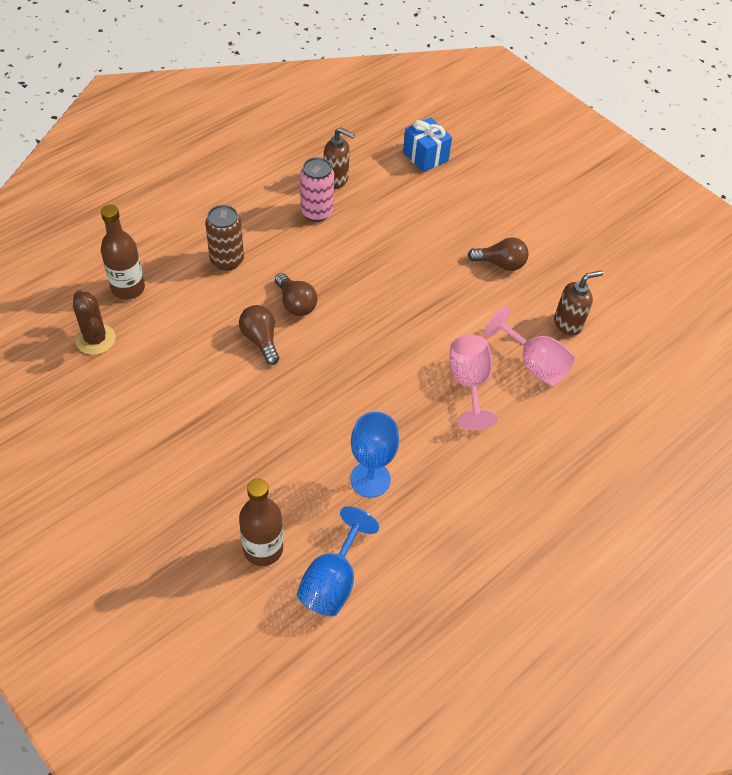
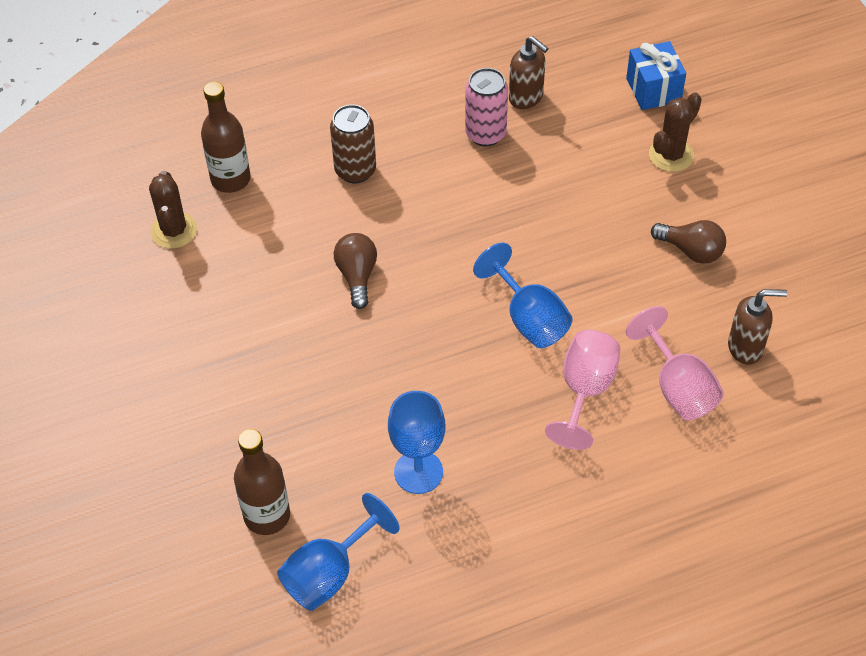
camera: 25 degrees right, 0 degrees up
(295, 303) = (415, 242): brown light bulb -> none
(405, 340) = (529, 318): none -> blue goblet
(457, 199) = (671, 155): none -> brown cactus

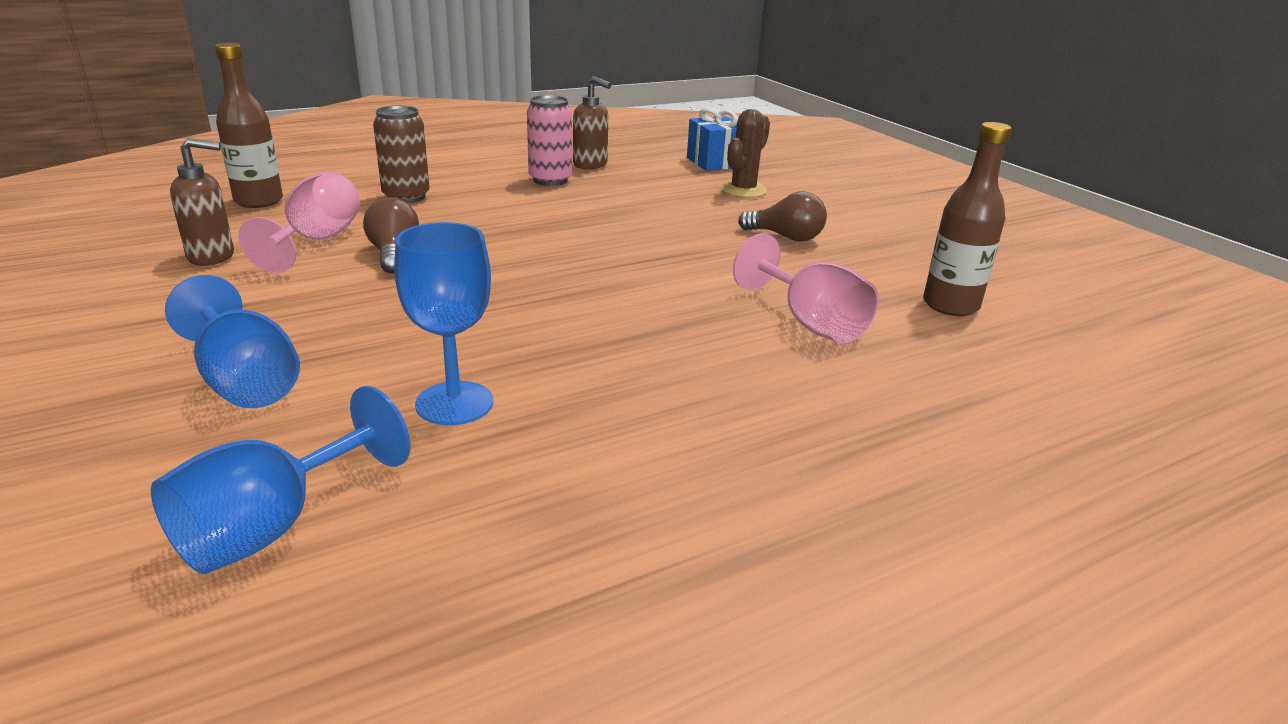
camera: 10 degrees left, 25 degrees down
(174, 231) = (171, 229): brown cactus -> none
(267, 516) = (183, 459): brown bottle -> brown bottle (950, 305)
(529, 318) = (609, 279): blue goblet -> blue goblet (245, 381)
(585, 391) = (690, 328): pink goblet -> pink goblet (316, 241)
(746, 348) = (879, 294): brown soap dispenser -> brown soap dispenser (212, 257)

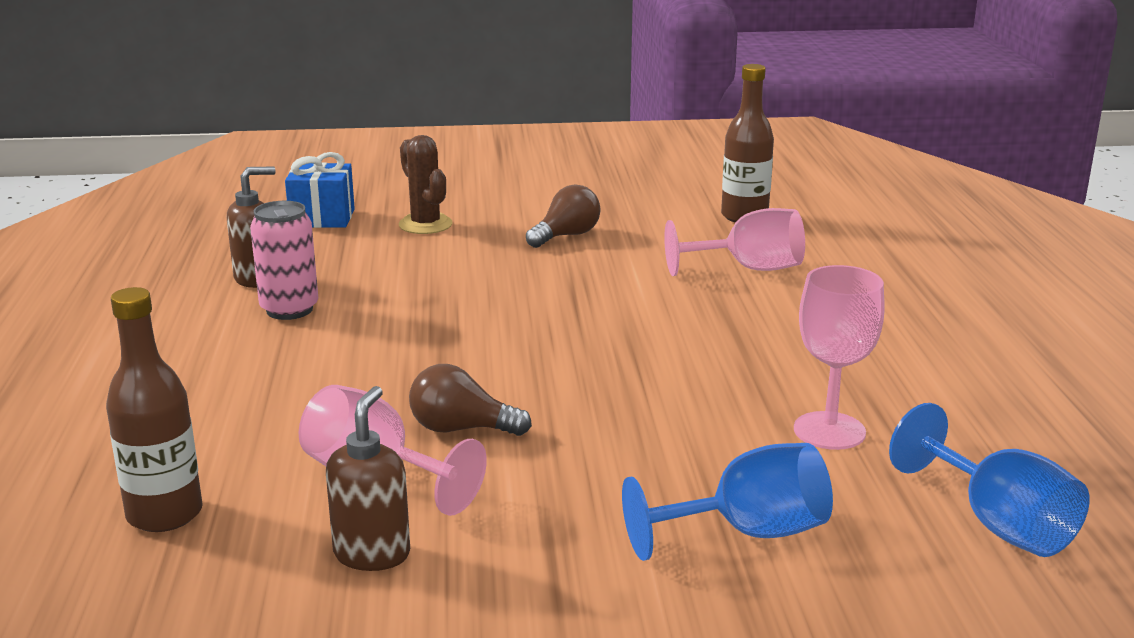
camera: 65 degrees left, 5 degrees down
(406, 197) = (260, 404): brown can -> none
(454, 403) = (829, 431): blue goblet -> pink goblet

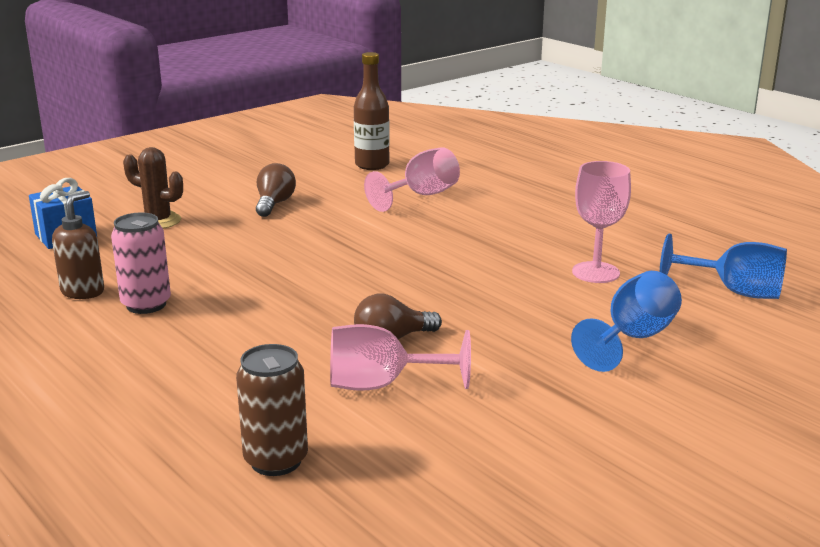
camera: 35 degrees left, 0 degrees up
(165, 514) = (276, 460): brown bottle -> brown can
(372, 554) = (452, 428): brown soap dispenser -> none

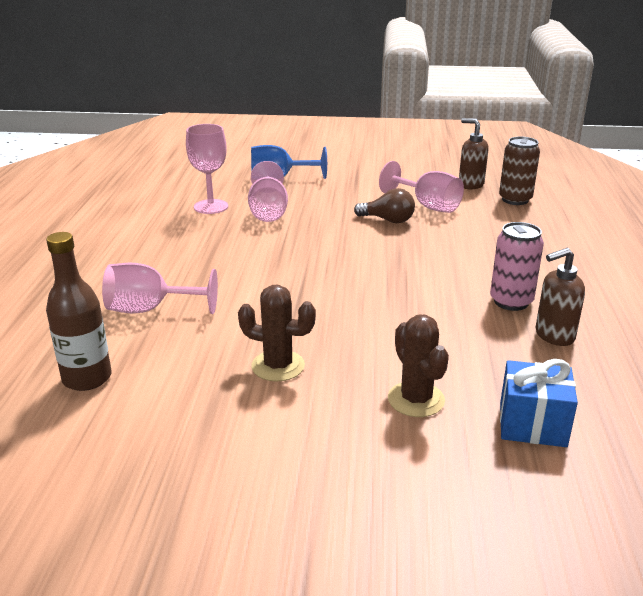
camera: 135 degrees left, 5 degrees up
(274, 204) = (278, 366): brown light bulb -> brown cactus
(382, 462) = (470, 185): none -> brown soap dispenser
(533, 292) = (268, 211): none -> pink goblet
(734, 291) = (182, 175): blue goblet -> none

